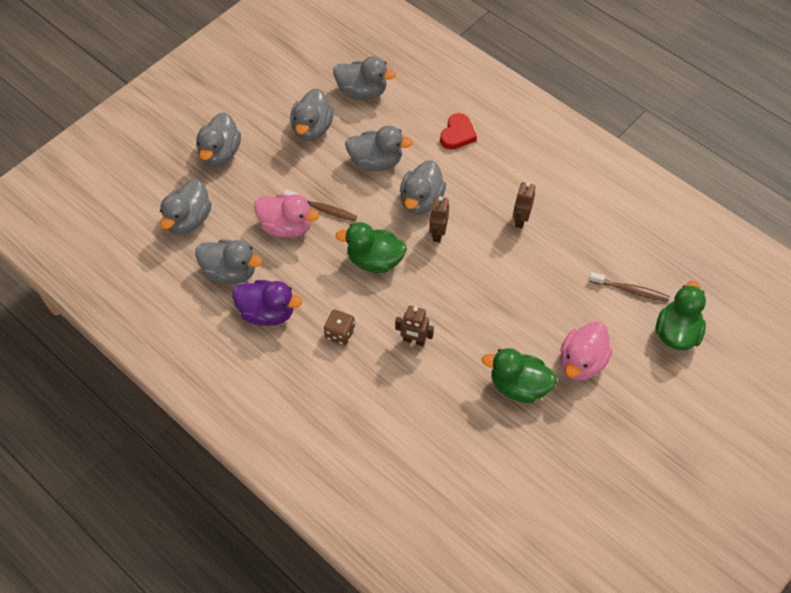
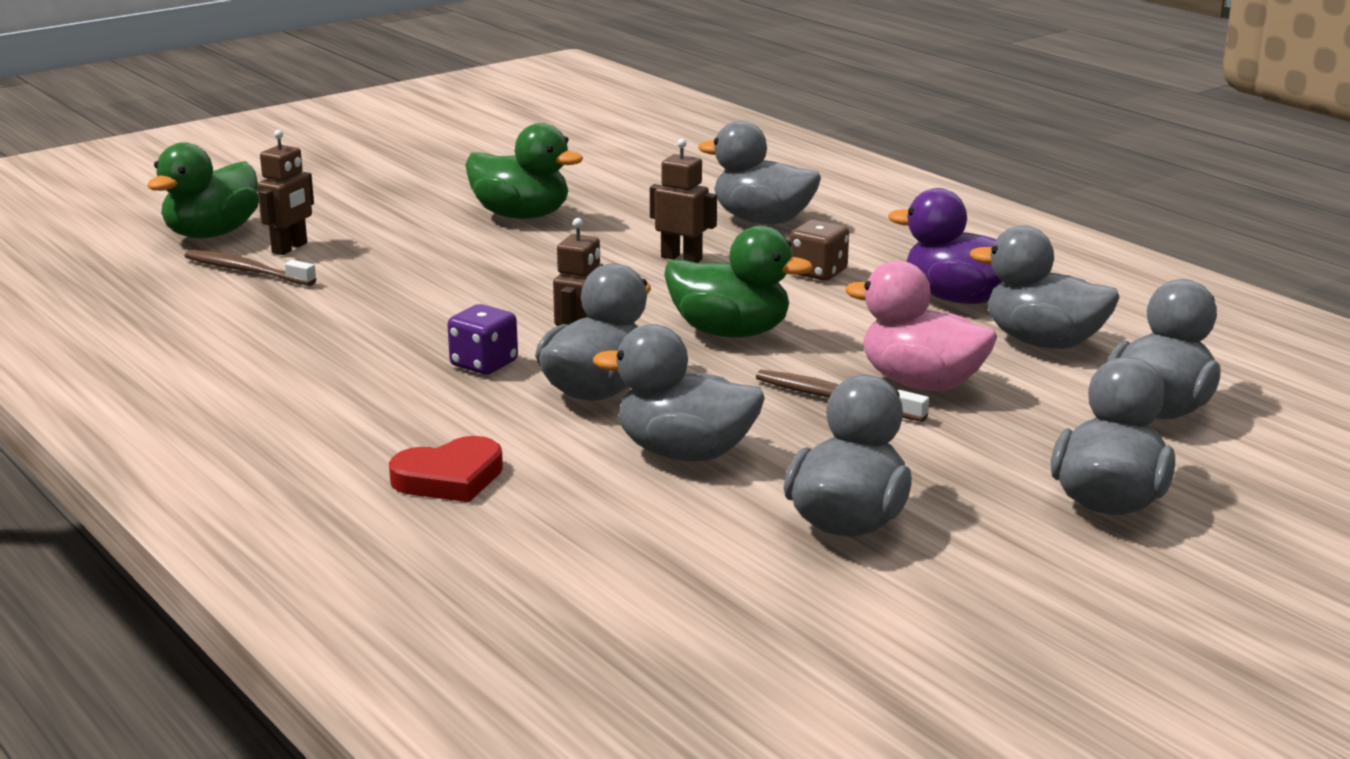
camera: 170 degrees left, 35 degrees down
(362, 92) = (684, 582): grey duck -> grey duck (762, 221)
(457, 134) = (449, 478): red heart -> red heart turned 150 degrees counterclockwise
(476, 216) = (484, 364): none -> purple dice
(520, 220) = (390, 352): brown robot -> brown robot (290, 248)
(581, 362) = (400, 224): pink duck -> none

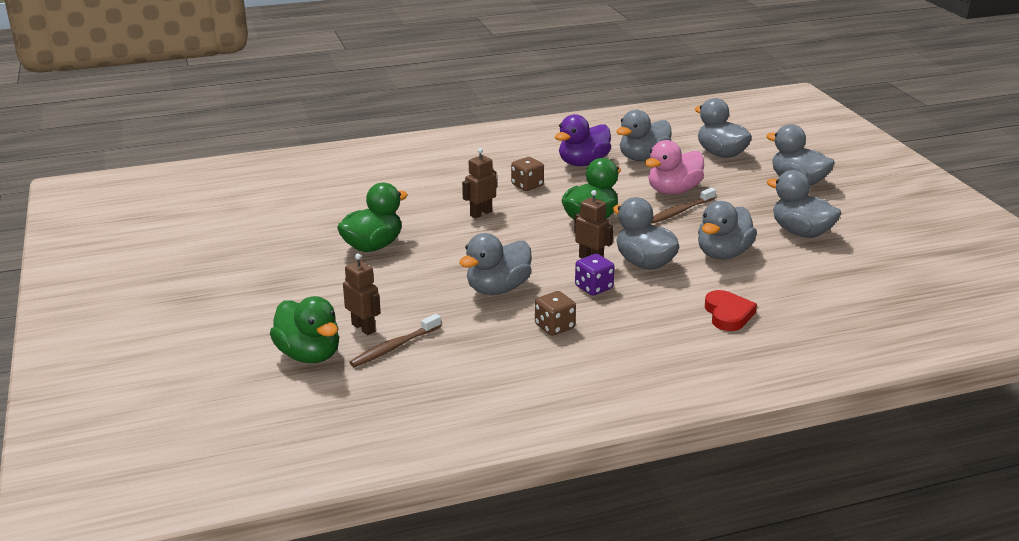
camera: 70 degrees left, 5 degrees up
(343, 353) = (554, 327): none -> brown dice
(762, 221) = (442, 184): grey duck -> grey duck (498, 289)

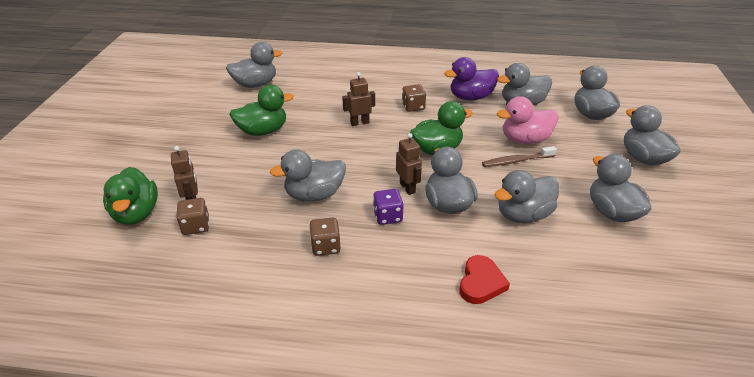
camera: 25 degrees right, 10 degrees up
(308, 202) = (255, 84): none -> grey duck
(394, 347) = (196, 226): brown toothbrush -> brown dice

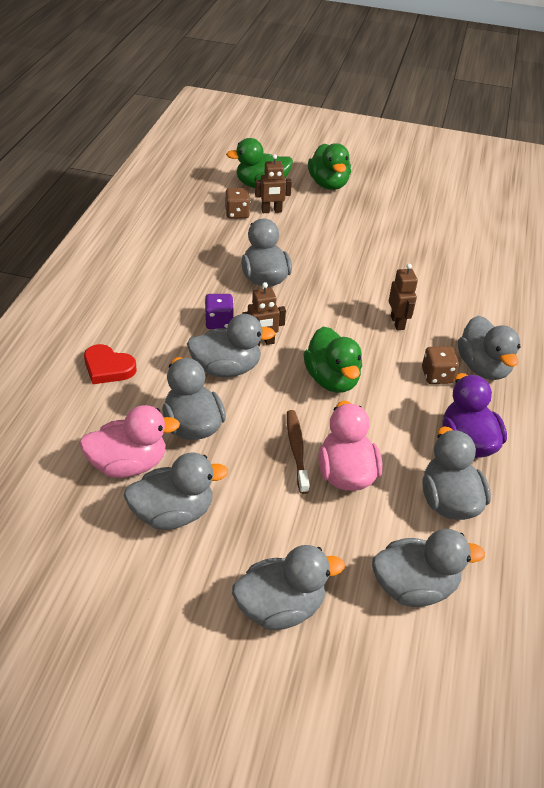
camera: 95 degrees right, 5 degrees up
(255, 84) = (489, 248): grey duck -> grey duck (483, 367)
(263, 131) = (383, 251): green duck -> green duck (328, 184)
(325, 246) = (189, 280): brown dice -> none
(584, 244) = (129, 464): none -> pink duck

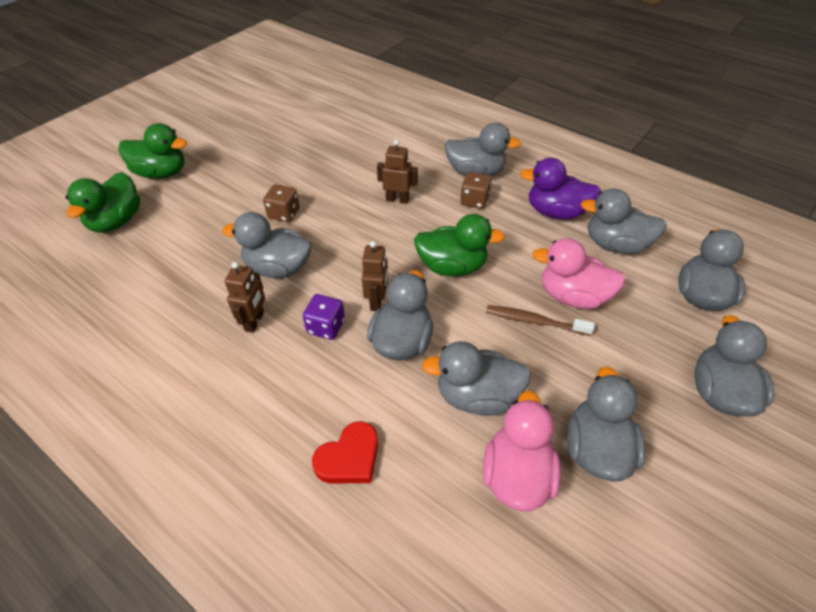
camera: 65 degrees left, 5 degrees up
(237, 213) = (150, 256): brown dice -> brown dice (284, 214)
(271, 211) = (169, 228): brown robot -> brown robot (255, 322)

